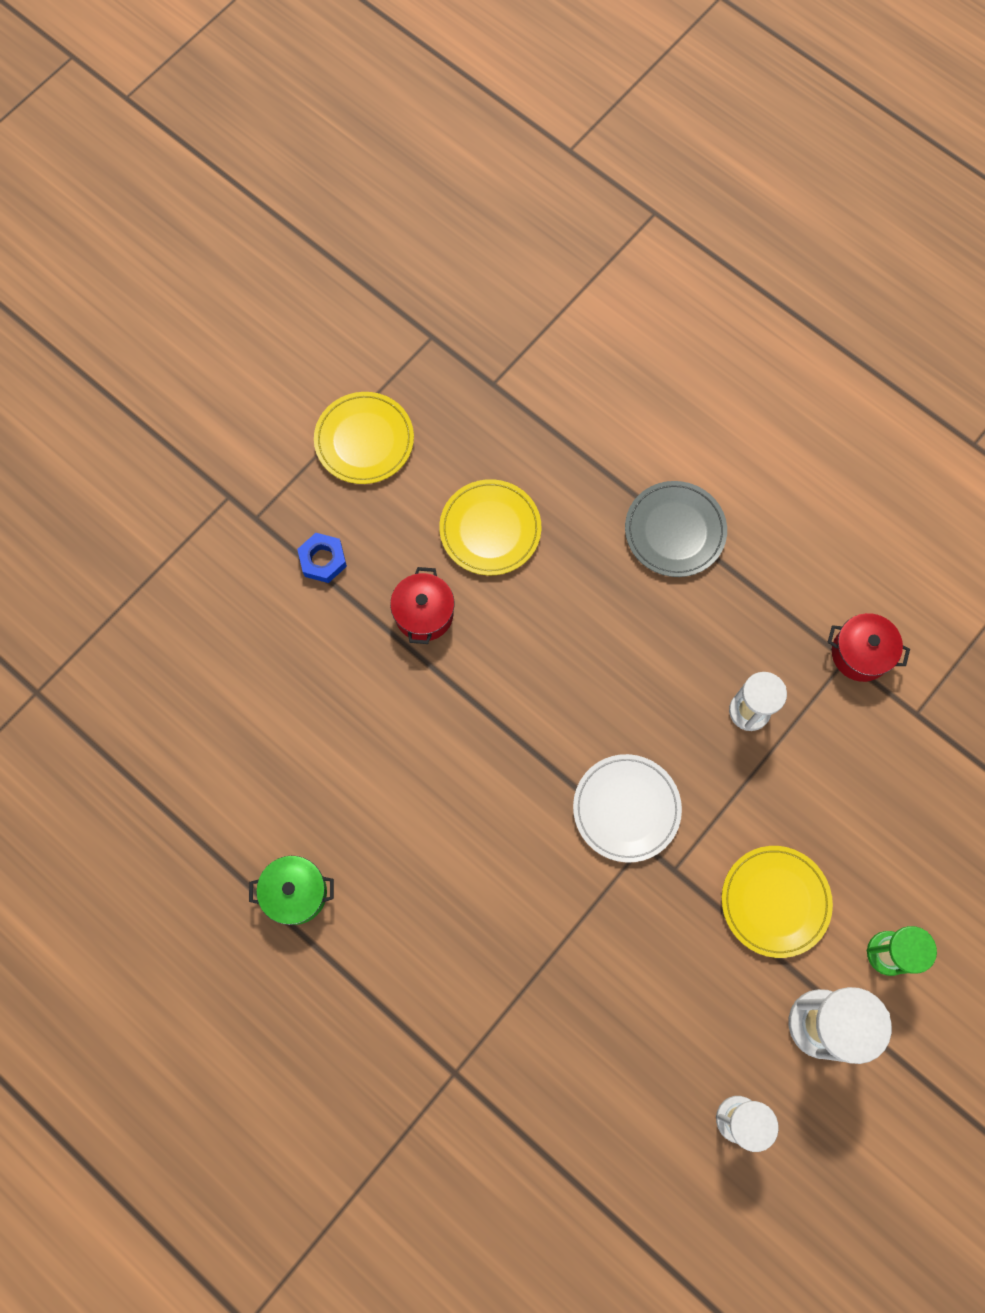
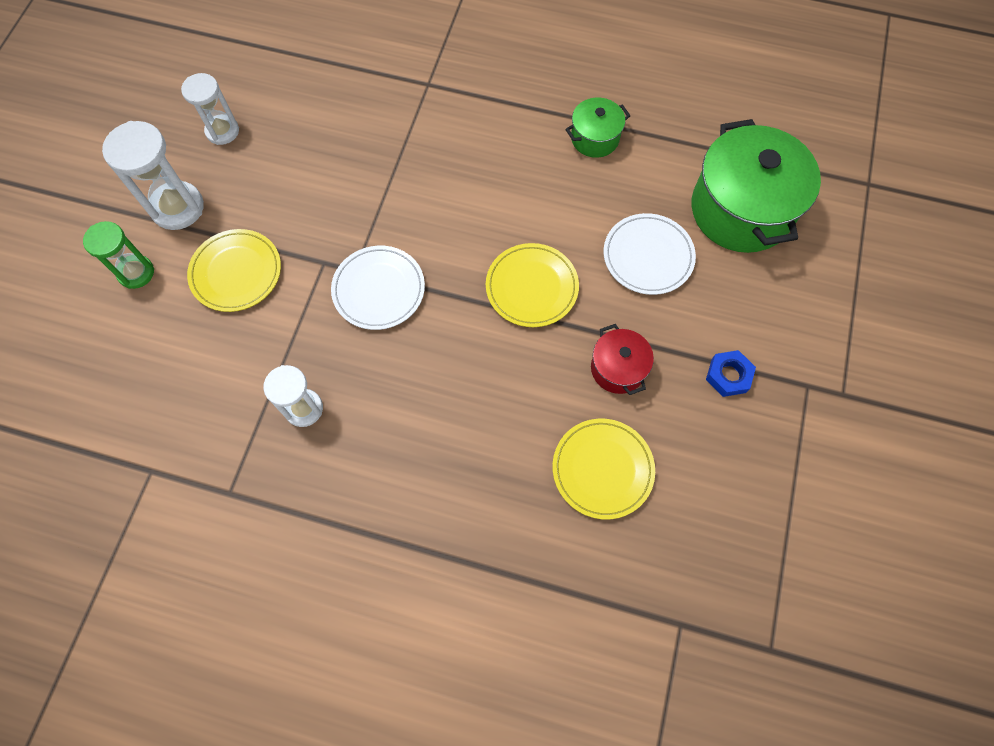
camera: 155 degrees right, 5 degrees down
(193, 725) = (741, 210): none -> green pot
(324, 717) = (648, 256): none -> white plate
(364, 440) = (764, 503): yellow plate -> yellow plate (532, 287)
(675, 531) = (432, 547): grey plate -> none
(860, 653) = (216, 504): red pot -> none

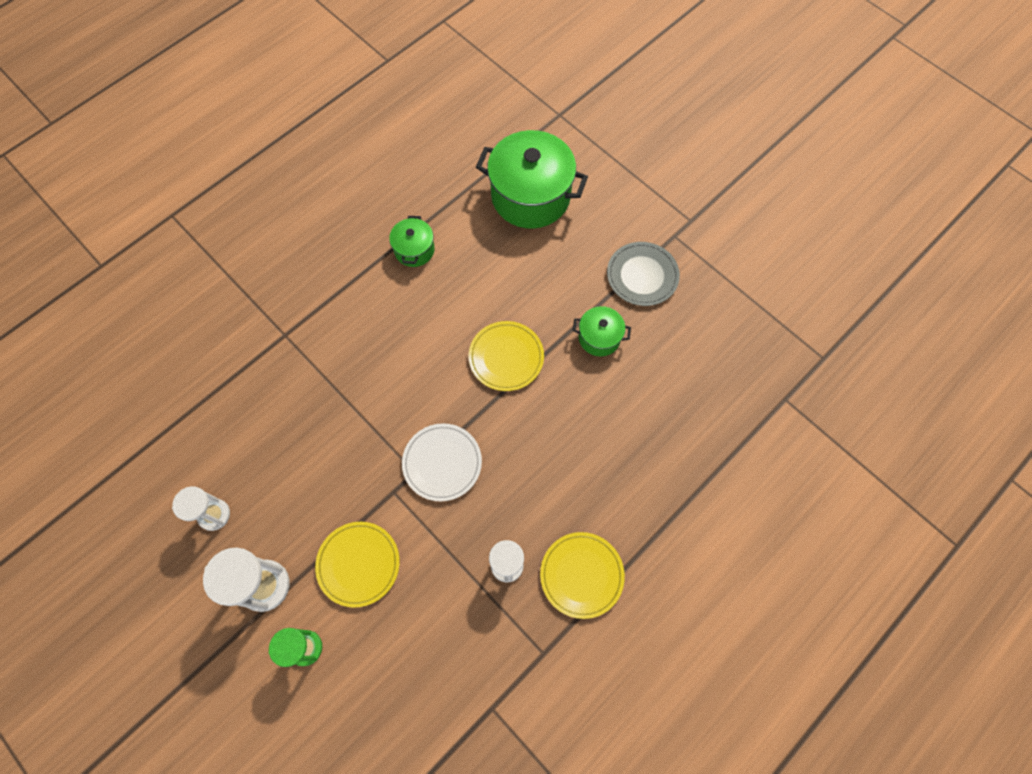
camera: 60 degrees left, 0 degrees up
(602, 469) = (663, 387): yellow plate -> yellow plate (581, 575)
(618, 368) = (599, 337): red pot -> green pot
(648, 256) = (529, 271): white plate -> none
(728, 375) = (642, 275): blue nut -> grey plate

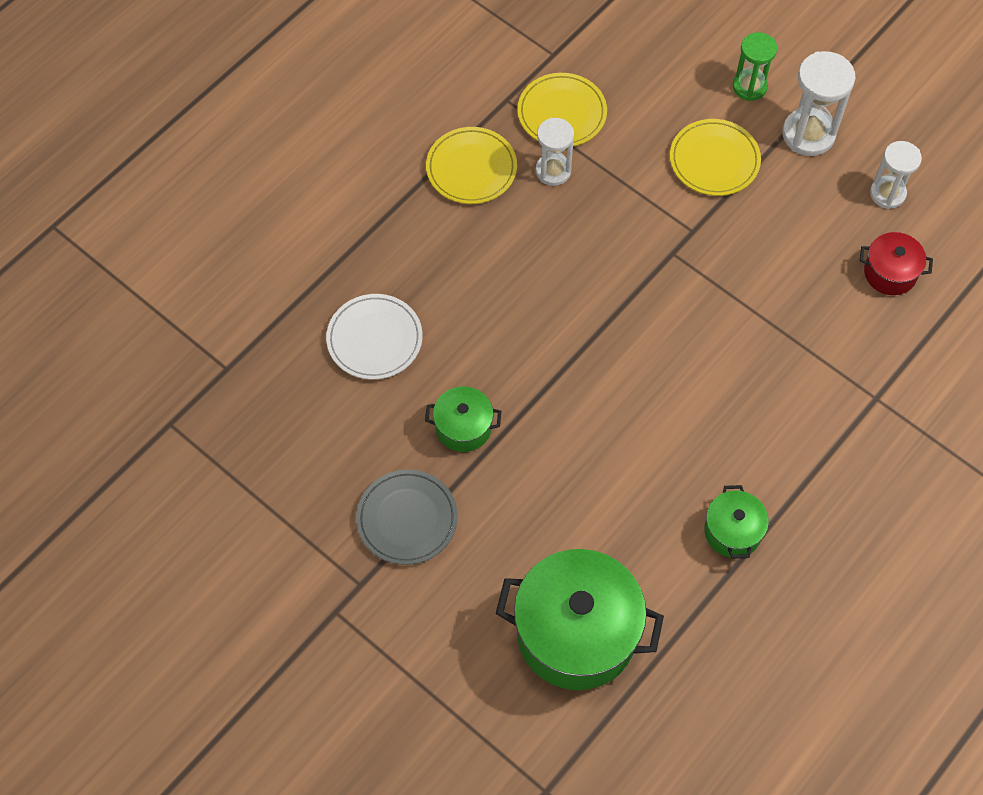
camera: 175 degrees right, 5 degrees down
(238, 438) = (890, 273): none -> red pot
(442, 463) = (642, 265): white plate -> white plate (374, 339)
(506, 357) = (582, 392): yellow plate -> yellow plate (562, 113)

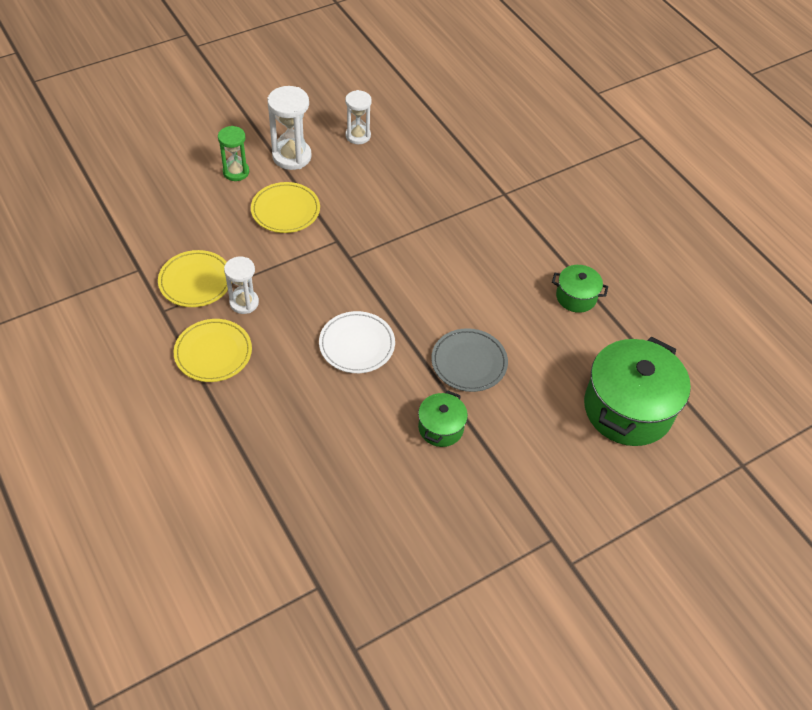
camera: 75 degrees left, 10 degrees down
(374, 339) = (338, 465): white plate -> white plate (357, 344)
(407, 519) = (506, 489): grey plate -> grey plate (469, 362)
(890, 273) = (417, 155): red pot -> none

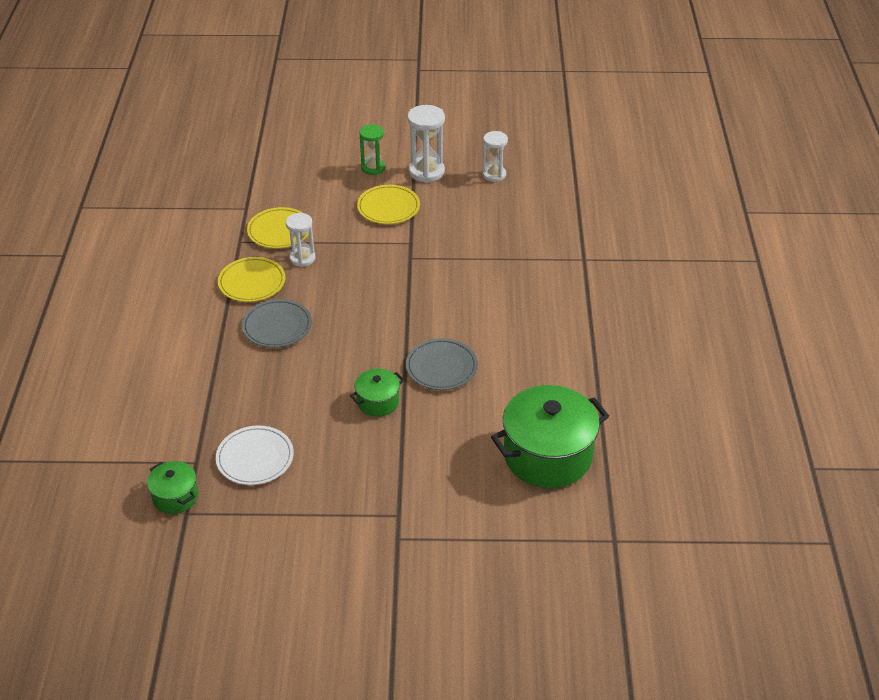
camera: 35 degrees right, 10 degrees down
(279, 391) = (277, 326): none -> grey plate
(357, 344) = (363, 319): white plate -> white plate (255, 458)
(576, 297) = (577, 357): green pot -> green pot (175, 497)

